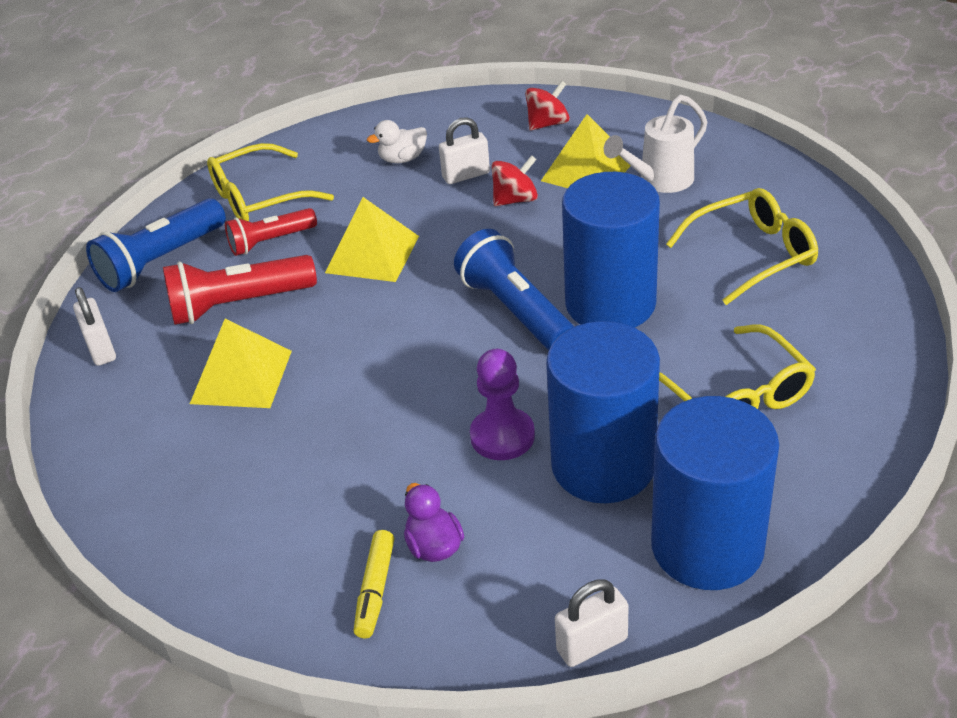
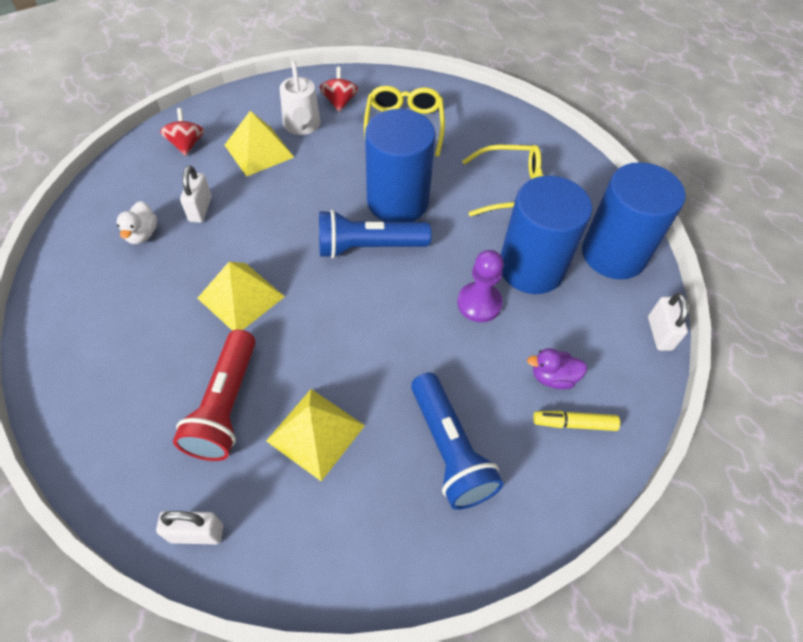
camera: 70 degrees left, 15 degrees up
(161, 261) = (113, 446): blue flashlight -> blue flashlight (450, 450)
(260, 197) = (95, 342): yellow glasses -> none
(270, 242) = (164, 355): red flashlight -> none
(375, 590) = (574, 423): yellow marker -> yellow marker turned 150 degrees clockwise
(515, 200) = (254, 197): red spinning top -> red spinning top (339, 102)

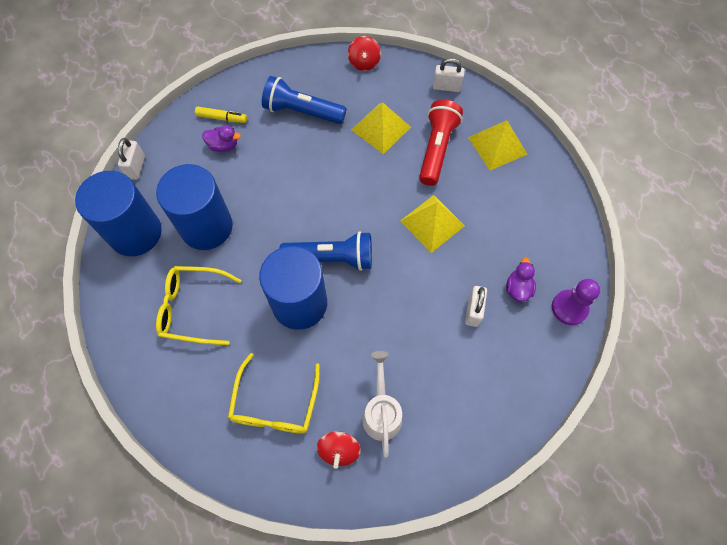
camera: 170 degrees left, 10 degrees up
(142, 234) = (518, 288): white duck -> purple duck
(187, 144) = (497, 396): red spinning top -> red spinning top (364, 63)
(259, 151) = (425, 380): yellow pyramid -> yellow pyramid (497, 145)
(450, 450) = (302, 112): blue flashlight -> blue flashlight turned 60 degrees counterclockwise
(479, 303) = (256, 201): purple pawn -> purple pawn (569, 308)

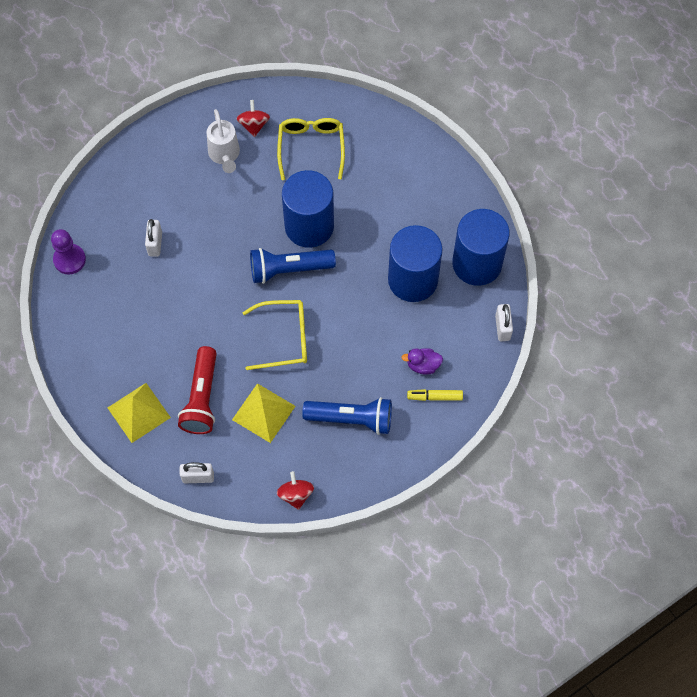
camera: 170 degrees right, 0 degrees up
(193, 308) = (400, 208): yellow glasses -> yellow glasses (283, 338)
(432, 223) = (199, 317): yellow pyramid -> none
(518, 288) = (115, 269): purple duck -> none

